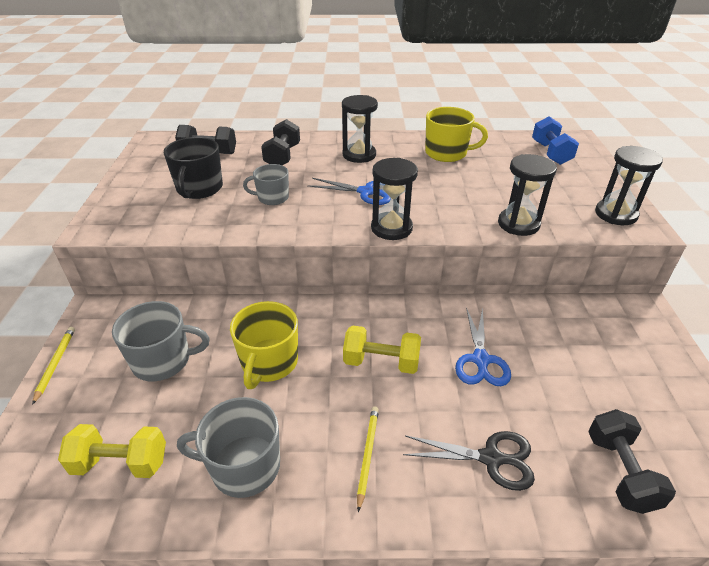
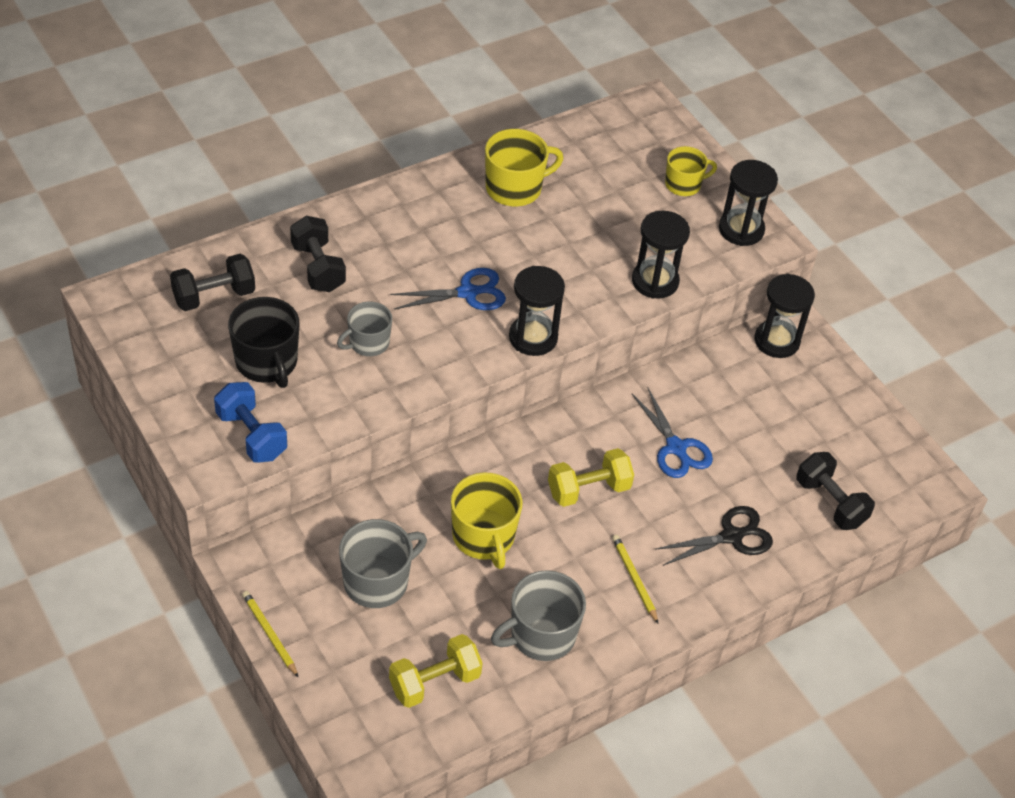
camera: 35 degrees left, 10 degrees up
(359, 155) = (411, 230): black hourglass -> black hourglass (776, 341)
(550, 153) = (633, 145): blue dumbbell -> blue dumbbell (251, 435)
(579, 179) = (683, 184): none -> yellow mug

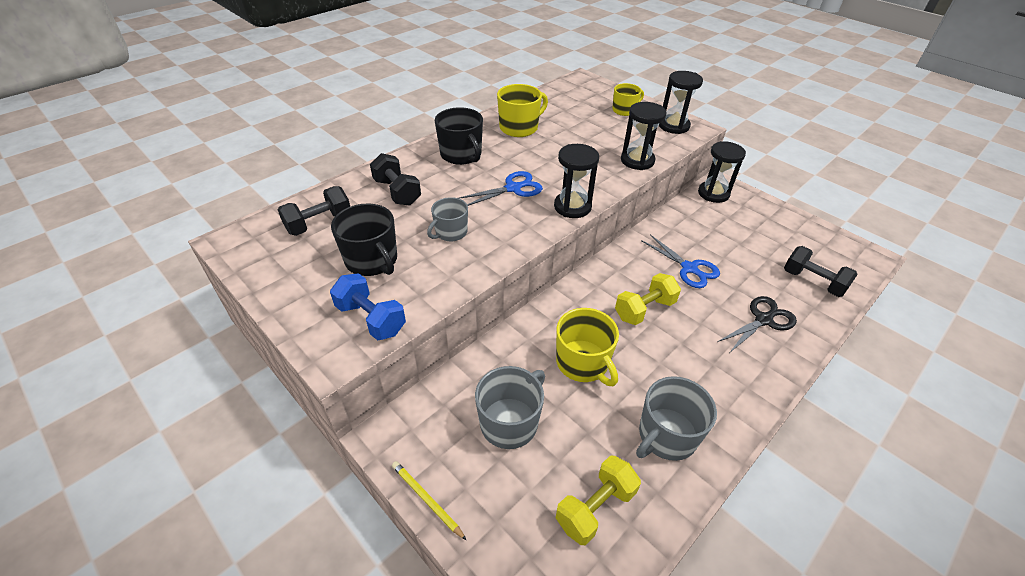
camera: 10 degrees left, 5 degrees down
(418, 222) = (461, 155): none -> black mug
(634, 579) = (713, 369): yellow pencil -> none

